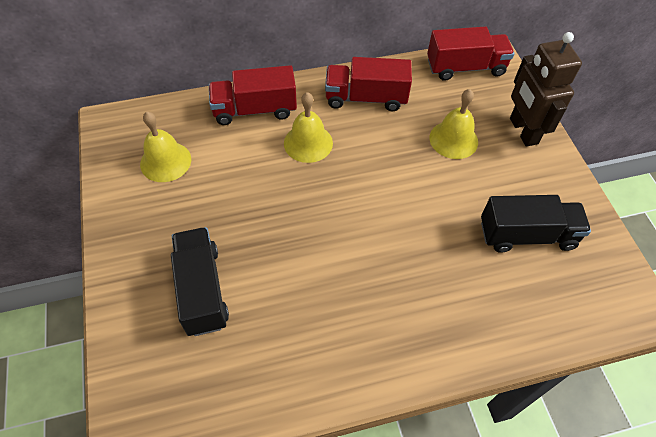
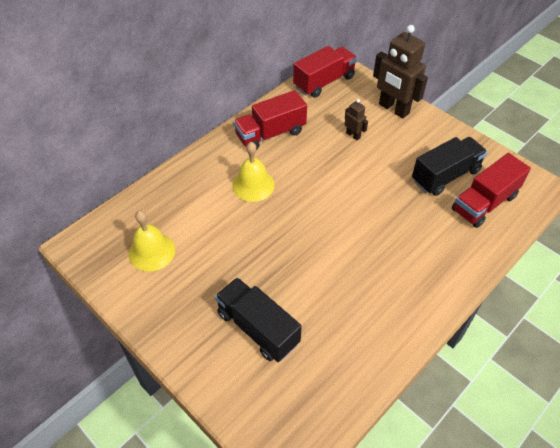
camera: 30 degrees left, 5 degrees down
(255, 110) = (193, 180): red truck -> red truck (484, 203)
(453, 139) = (353, 135): yellow bell -> brown robot

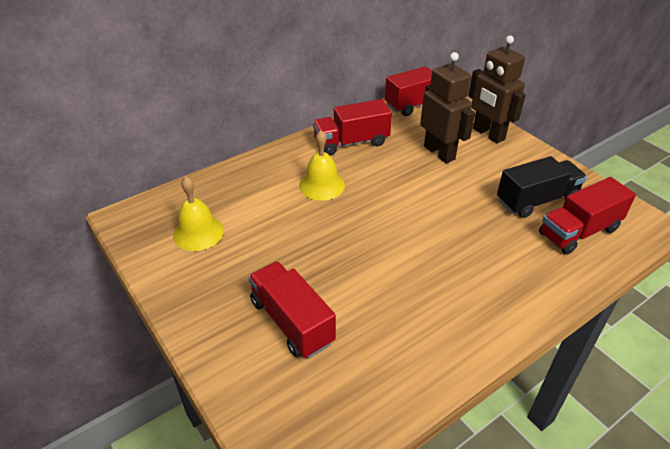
camera: 10 degrees right, 10 degrees down
(258, 328) = (292, 322): black truck -> red truck
(353, 135) = (439, 153): brown robot -> brown robot, size x2.12

